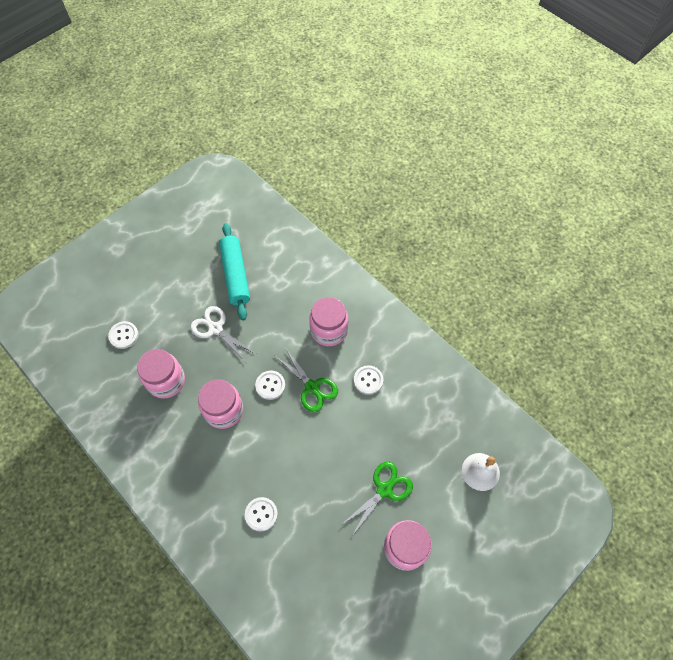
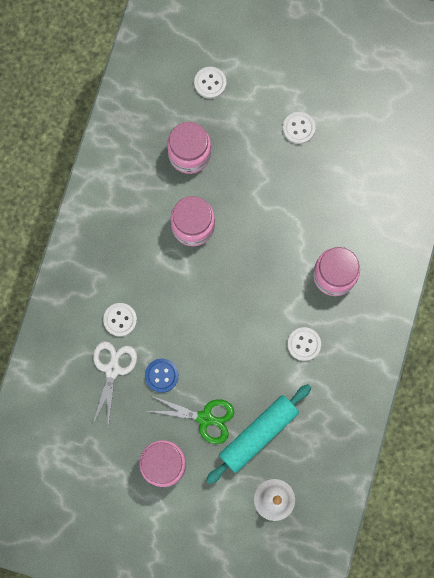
camera: 60 degrees right, 15 degrees up
(215, 329) = (269, 164): white scissors -> white scissors (112, 369)
(235, 275) = (339, 145): turquoise rolling pin -> turquoise rolling pin (258, 434)
(270, 385) = (243, 253): white button -> white button (298, 128)
(312, 387) = (264, 294): green scissors -> none
(329, 506) = (161, 375): none -> blue button

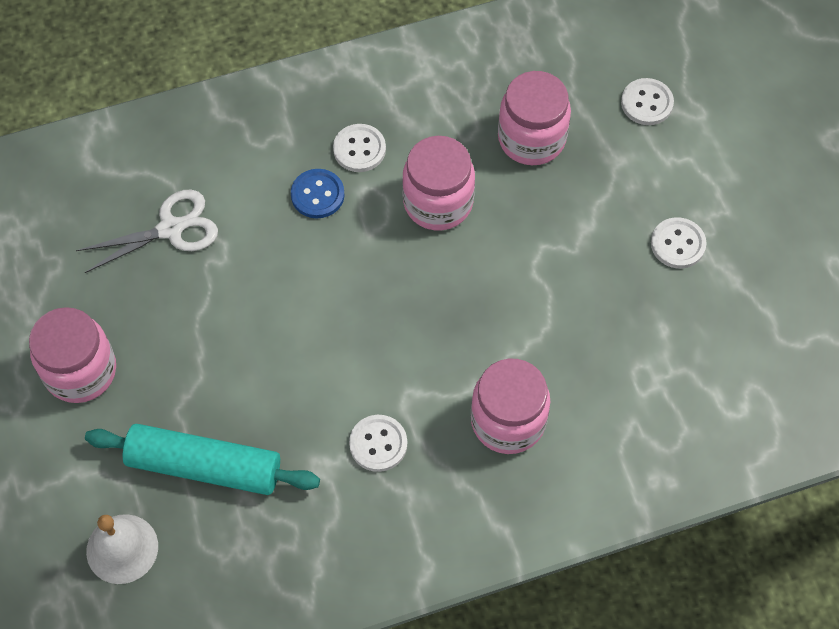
camera: 55 degrees right, 15 degrees down
(120, 320) = (245, 196): white button -> white button (359, 149)
(161, 375) = (204, 292): blue button -> blue button (317, 195)
(205, 418) = (181, 382): green scissors -> none

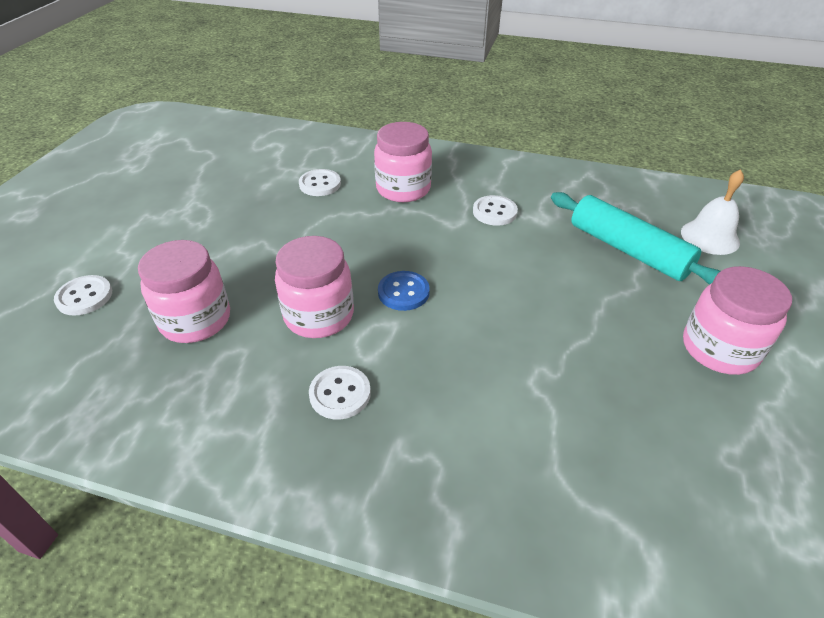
camera: 145 degrees left, 20 degrees down
(170, 229) = (580, 423): white scissors -> none
(317, 195) = (413, 376): blue button -> blue button (403, 292)
(678, 244) = (198, 214): white button -> white button (320, 184)

